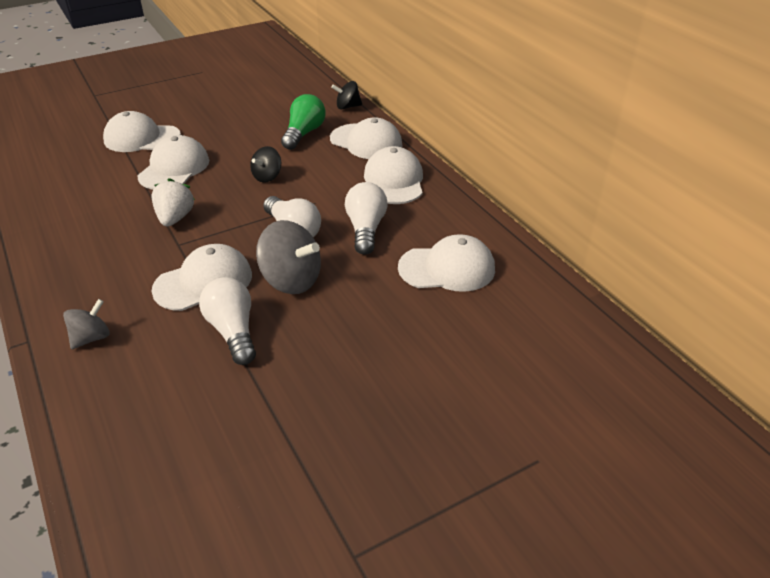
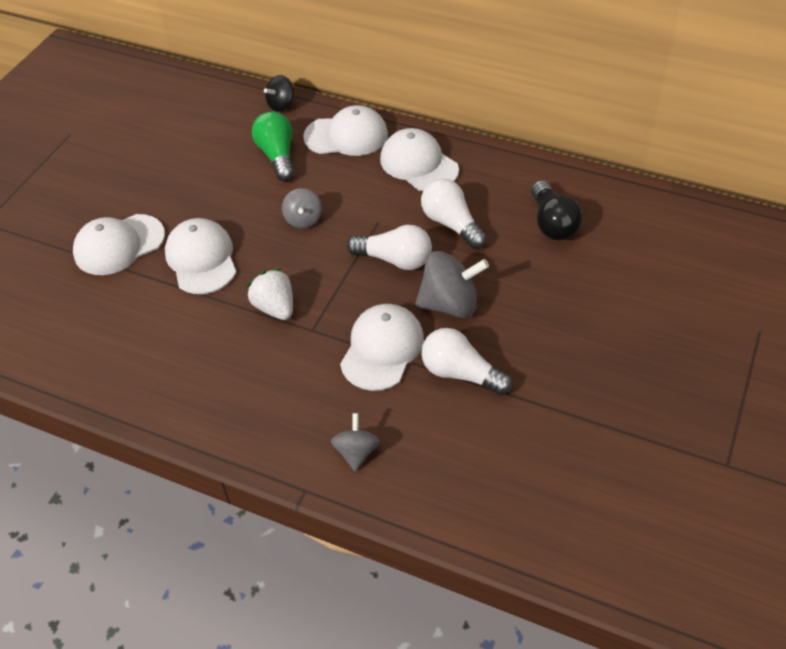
camera: 35 degrees left, 10 degrees up
(267, 177) = (303, 220): black spinning top -> grey spinning top
(447, 268) = (552, 223): white cap -> black light bulb

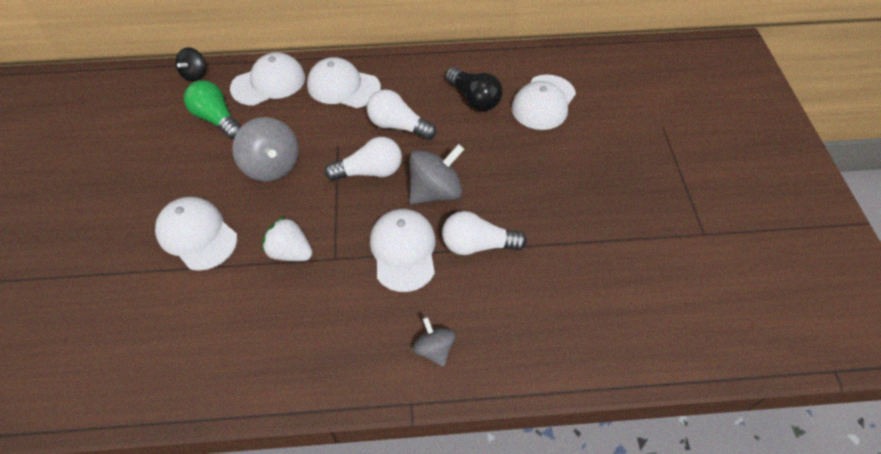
camera: 30 degrees left, 5 degrees up
(119, 245) = (106, 252): white cap -> white cap (543, 102)
(303, 220) = (272, 166): grey spinning top -> grey spinning top, size x1.71

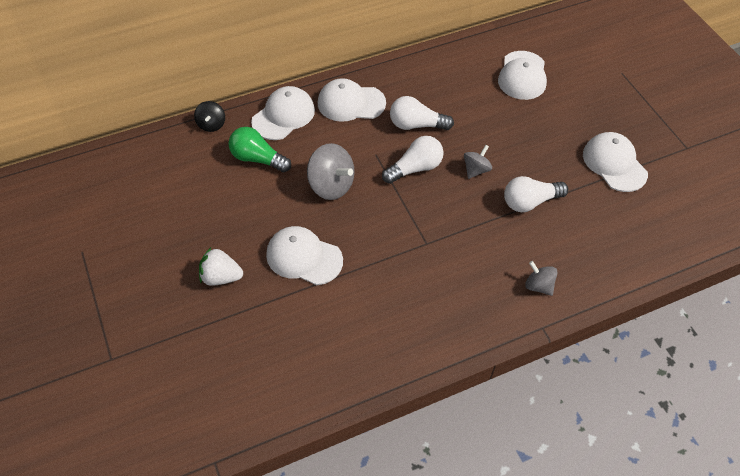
camera: 20 degrees left, 0 degrees up
(290, 252) = (389, 248): white strawberry -> white strawberry (221, 277)
(403, 250) = (476, 222): white cap -> white cap (614, 164)
(435, 191) = (476, 170): grey spinning top -> grey spinning top, size x0.58
(474, 98) = (466, 86): black light bulb -> none

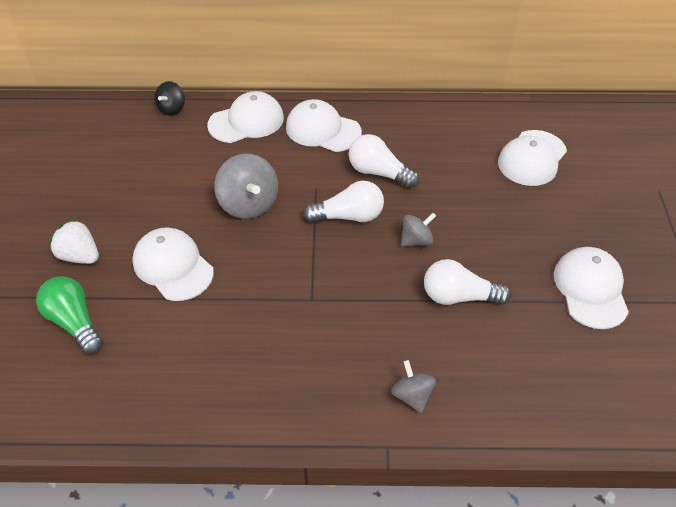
camera: 25 degrees right, 5 degrees down
(257, 159) = (193, 154): green light bulb -> green light bulb (74, 322)

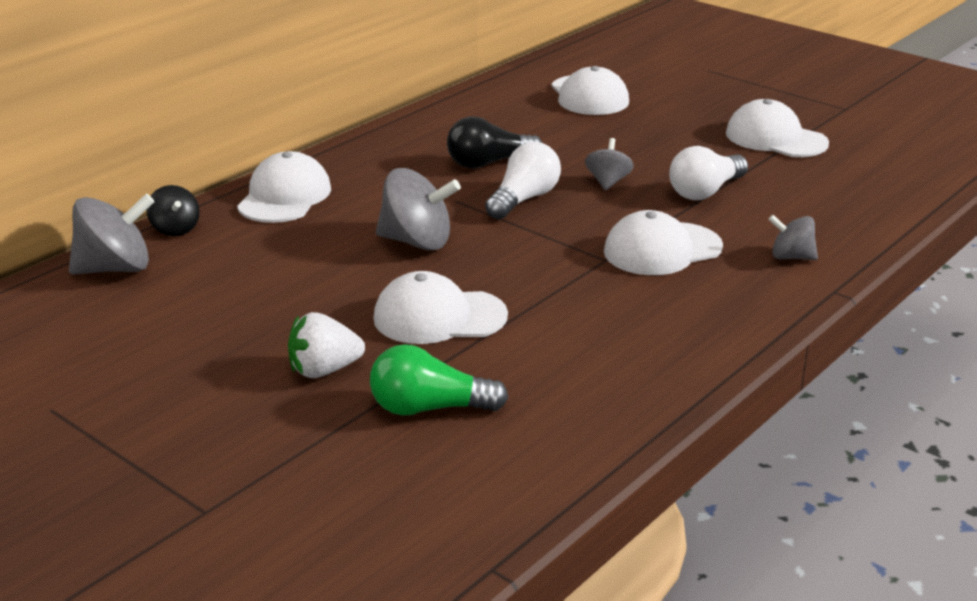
camera: 50 degrees left, 20 degrees down
(114, 117) = (115, 268): none -> grey spinning top
(322, 130) = (376, 165): white cap -> white cap (662, 249)
(378, 172) = (488, 163): white light bulb -> black light bulb

